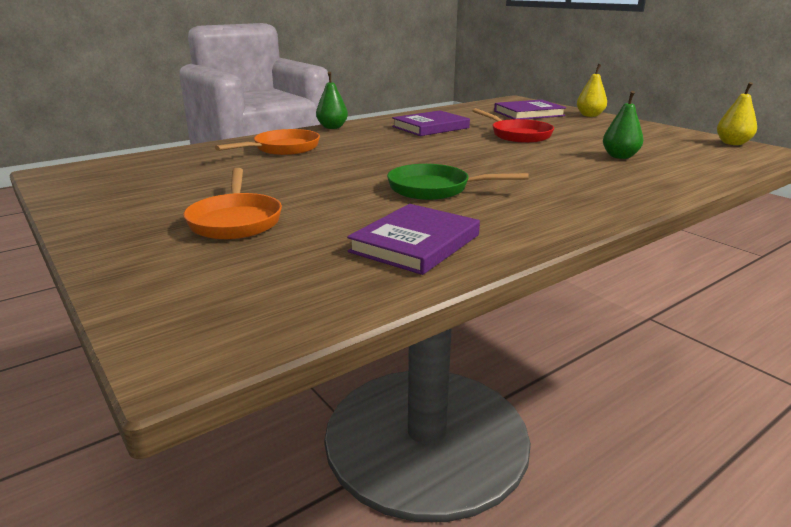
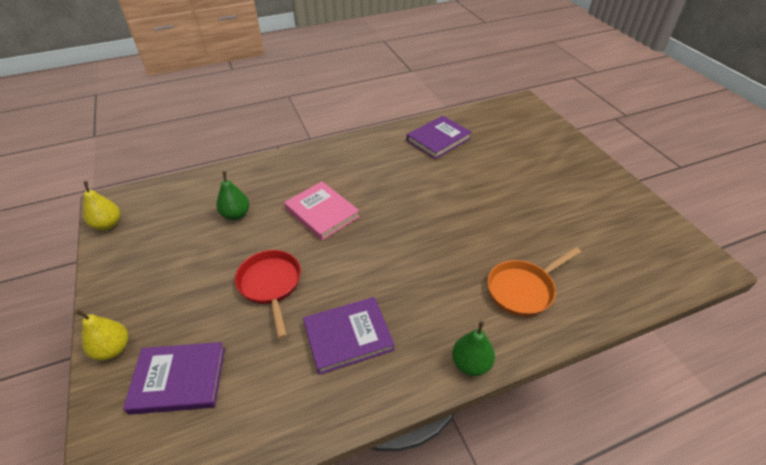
camera: 165 degrees left, 20 degrees up
(235, 221) = (531, 170): orange pan -> none
(434, 189) = (408, 187): green pan -> none
(525, 165) = (322, 213): none -> pink book

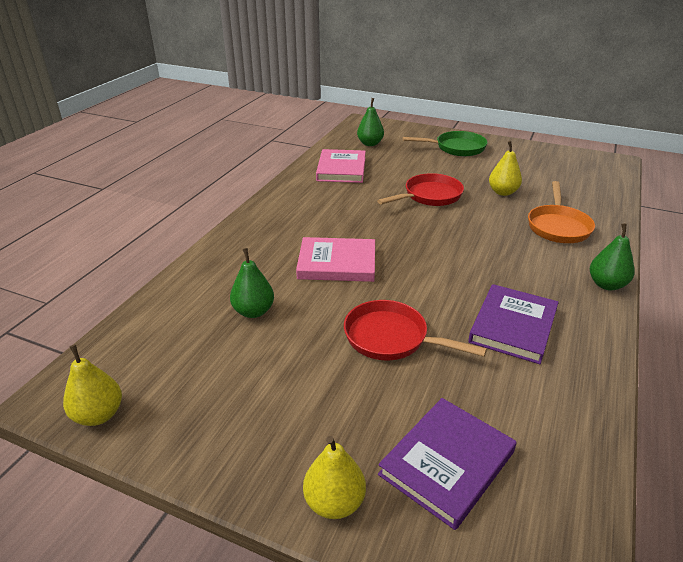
camera: 45 degrees left, 10 degrees down
(438, 139) = (341, 169): purple book -> pink book
(465, 198) = (429, 196): none -> red pan
(496, 127) = (370, 144): none -> green pear
(531, 230) = (503, 192): none -> yellow pear
(563, 166) = (456, 148): none -> green pan

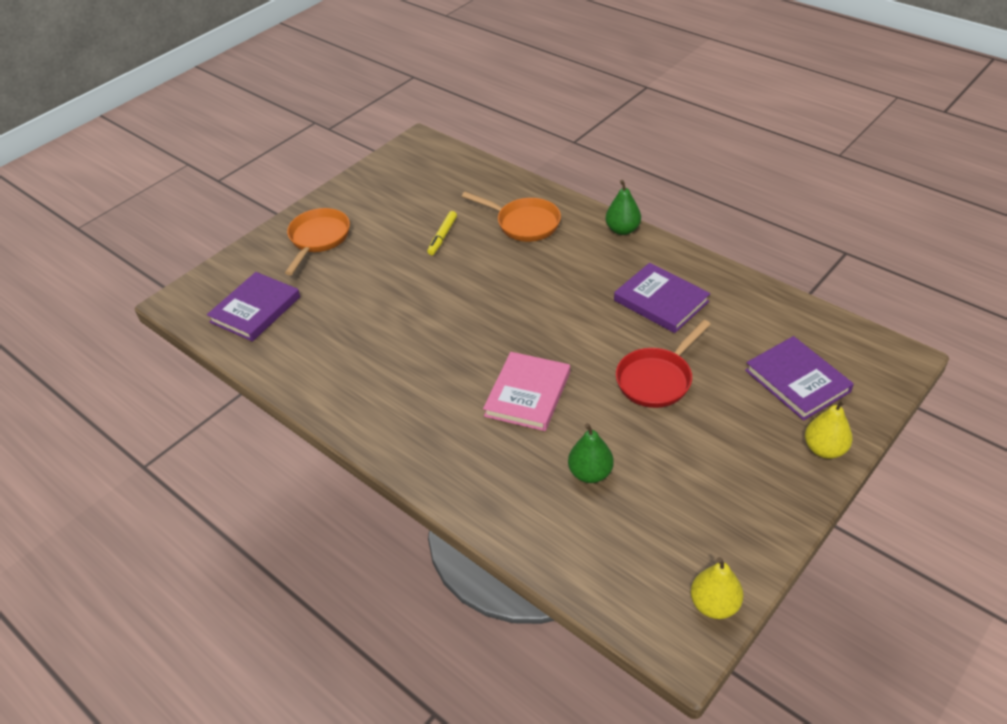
camera: 70 degrees left, 10 degrees up
(341, 169) = (314, 351): pink book -> none
(370, 144) = (255, 309): green pear -> purple book
(429, 196) = (423, 292): red pan -> none
(456, 148) = (318, 239): green pan -> orange pan
(503, 192) = (442, 237): yellow pear -> yellow marker

